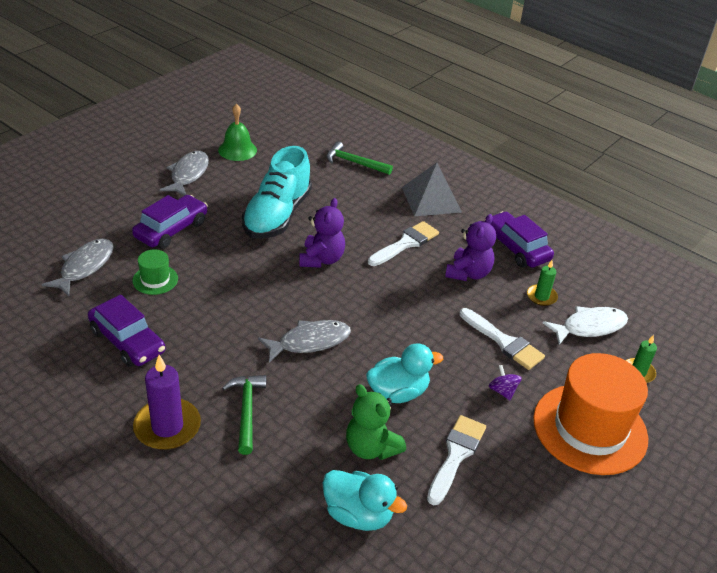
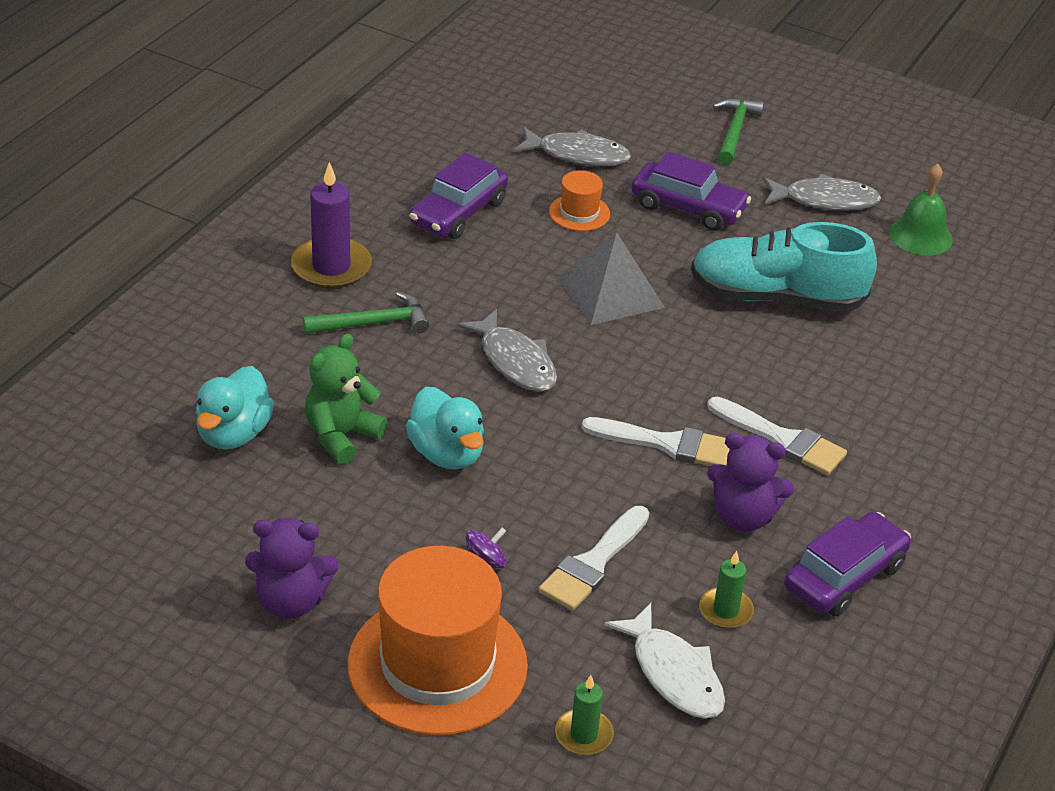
camera: 80 degrees right, 0 degrees up
(155, 280) = (579, 213): green hat -> orange hat
(321, 259) = (696, 353): purple teddy bear -> purple teddy bear (291, 601)
(354, 162) = (973, 363): green hammer -> green hammer (735, 131)
(431, 199) = (924, 463): grey pyramid -> grey pyramid (610, 292)
(456, 455) = (348, 517): white brush -> white brush (667, 444)

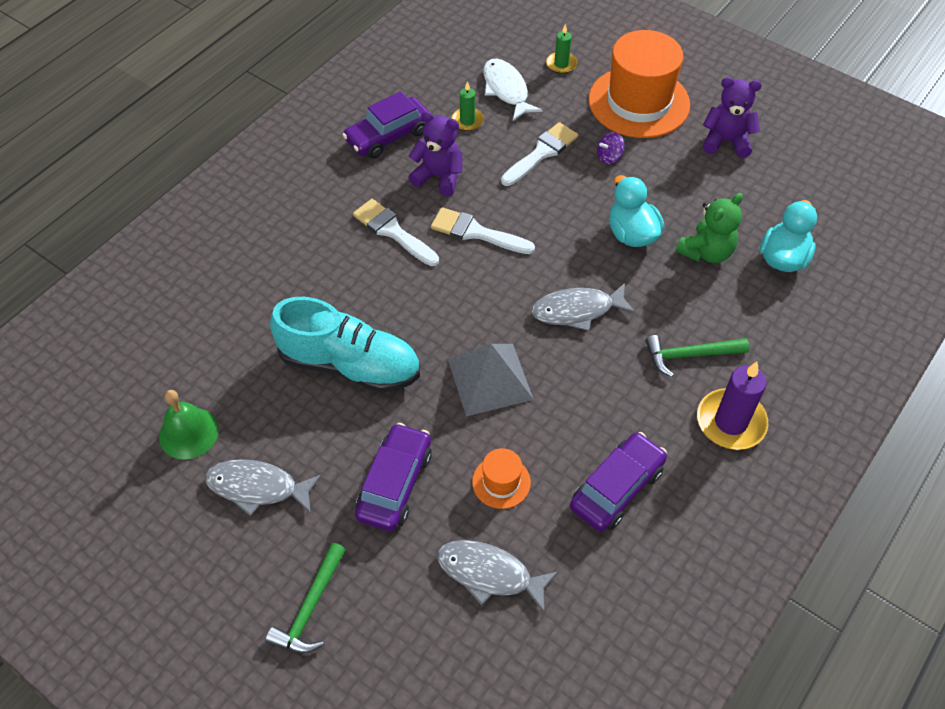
camera: 170 degrees left, 15 degrees up
(515, 361) = (577, 310): grey fish -> grey fish turned 75 degrees counterclockwise
(688, 208) = (395, 484): purple car -> purple car turned 75 degrees clockwise

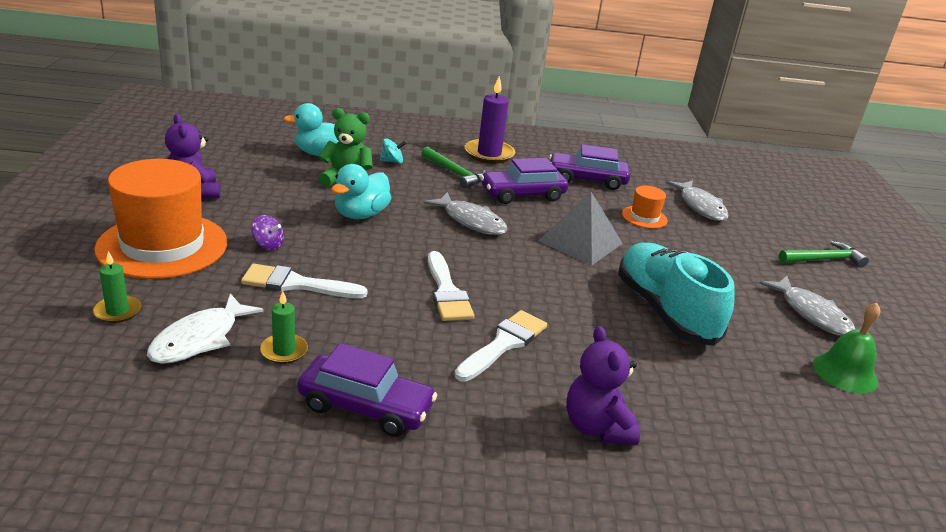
camera: 130 degrees left, 25 degrees down
(392, 231) = (504, 344): white brush -> white brush turned 150 degrees counterclockwise
(395, 484) = (710, 256): purple car -> purple car (522, 195)
(439, 177) = (397, 340): purple teddy bear -> purple teddy bear (597, 427)
(742, 311) = (392, 161): none -> turquoise spinning top

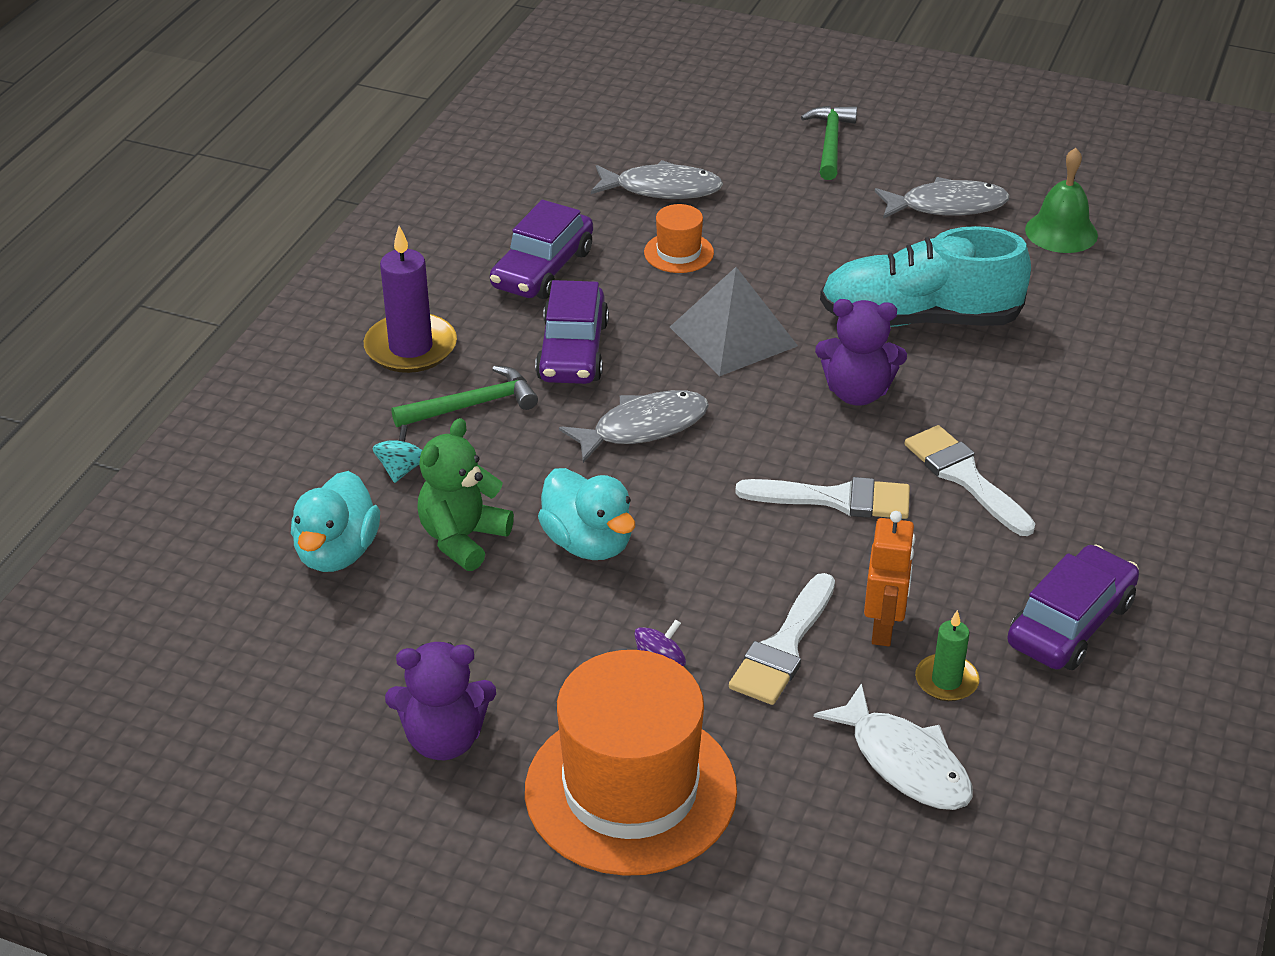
camera: 65 degrees left, 10 degrees up
(117, 311) = (818, 849): green candle -> none
(327, 320) = (883, 629): none -> orange robot
(597, 427) = (1128, 447): purple teddy bear -> purple teddy bear (857, 392)

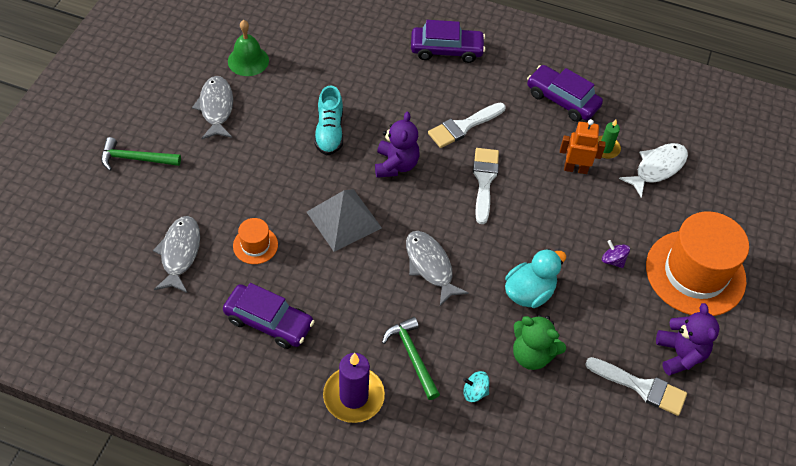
camera: 95 degrees left, 15 degrees up
(337, 552) = (550, 420): turquoise duck -> none
(573, 351) = (358, 303): purple car -> purple car (446, 50)
(783, 647) = (593, 209): white brush -> white brush (641, 387)
(919, 319) = (329, 132): turquoise shoe -> turquoise shoe, size x0.62

